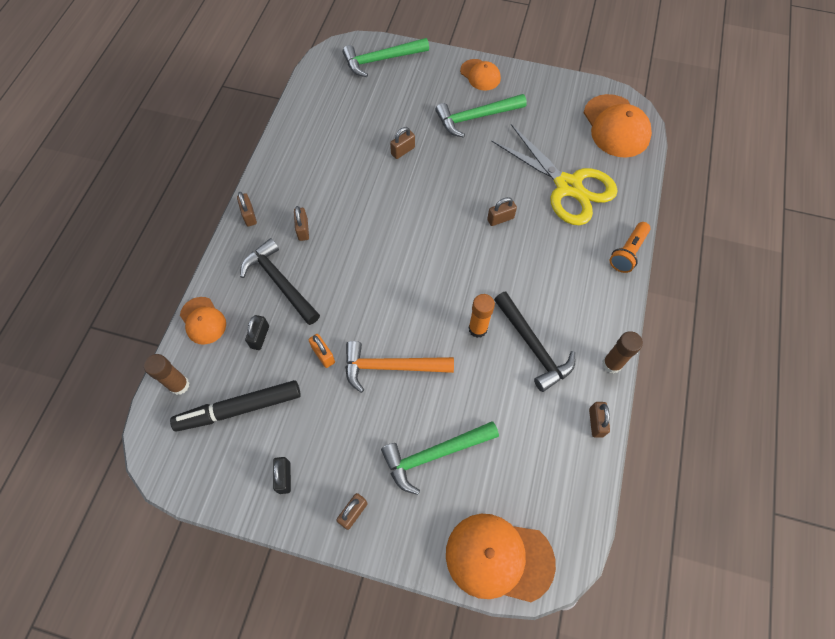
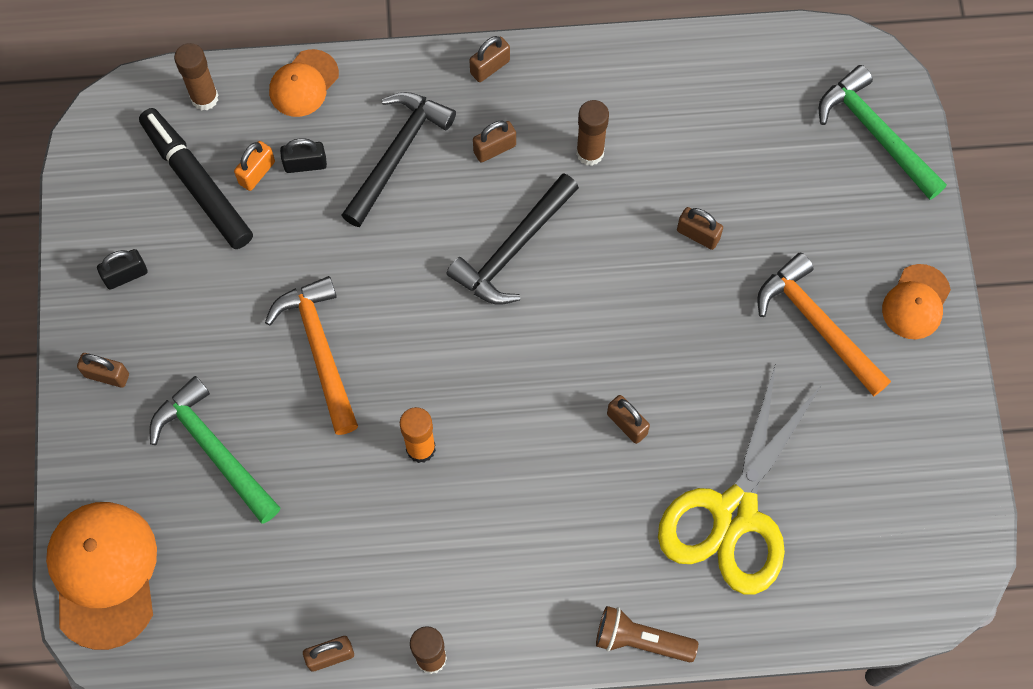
camera: 70 degrees right, 5 degrees up
(323, 355) = (307, 255): orange padlock -> orange padlock (257, 172)
(330, 184) = (590, 153): none -> brown glue stick
(476, 117) = (817, 324): green hammer -> orange hammer
(533, 346) = (419, 535): black hammer -> black hammer (513, 249)
(616, 126) = (901, 562): orange cap -> none
(628, 252) = (641, 640): orange flashlight -> brown flashlight

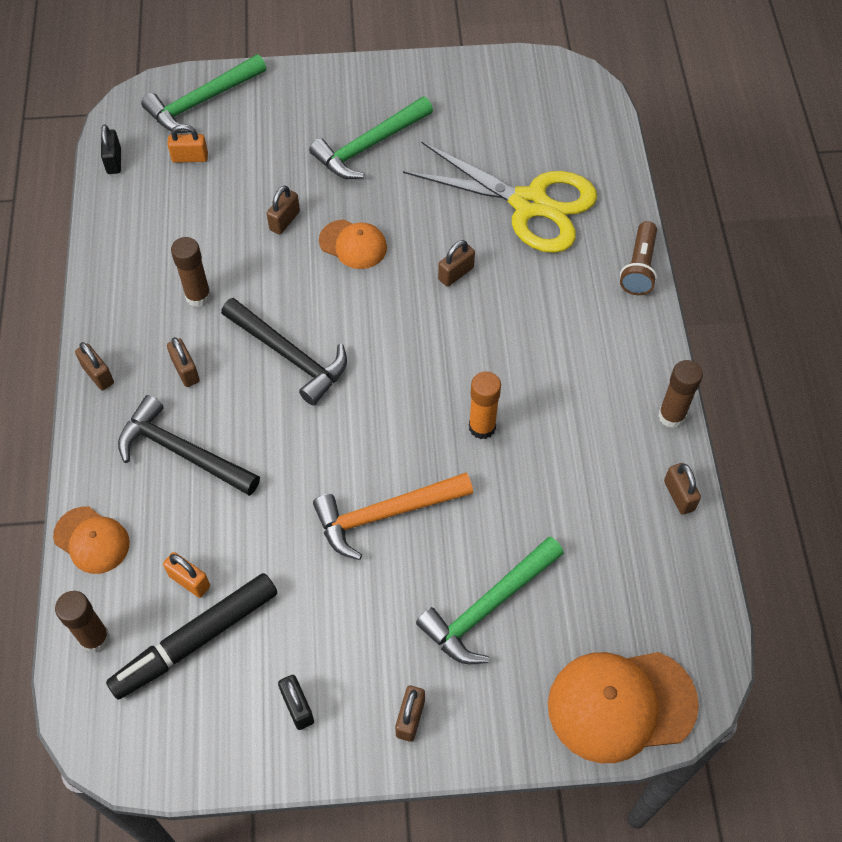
camera: 90 degrees left, 10 degrees down
(305, 164) = (185, 535): black padlock -> black padlock (114, 161)
(787, 128) = (190, 157): none -> orange padlock
(817, 324) = (369, 146): orange hammer -> green hammer
(916, 302) = (352, 86): orange cap -> orange cap (353, 244)

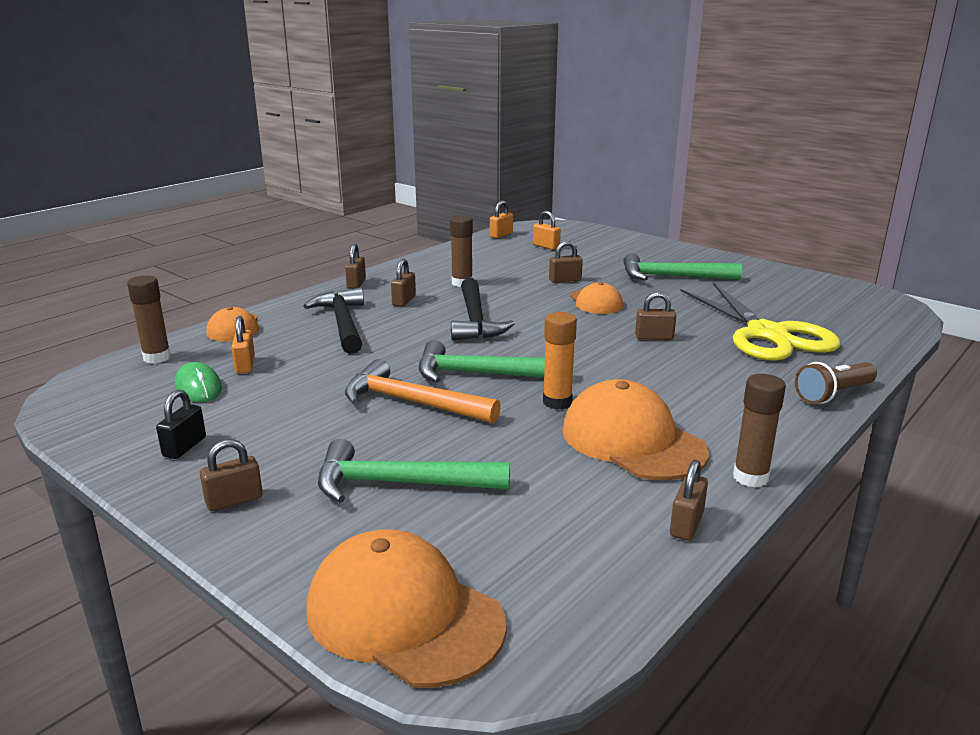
camera: 45 degrees right, 35 degrees down
(114, 161) = (501, 235): black padlock -> orange padlock
(196, 640) = (198, 387): black marker -> green mouse
(202, 101) = (587, 235): green hammer -> green hammer (481, 374)
(573, 433) = (632, 440): none -> orange cap

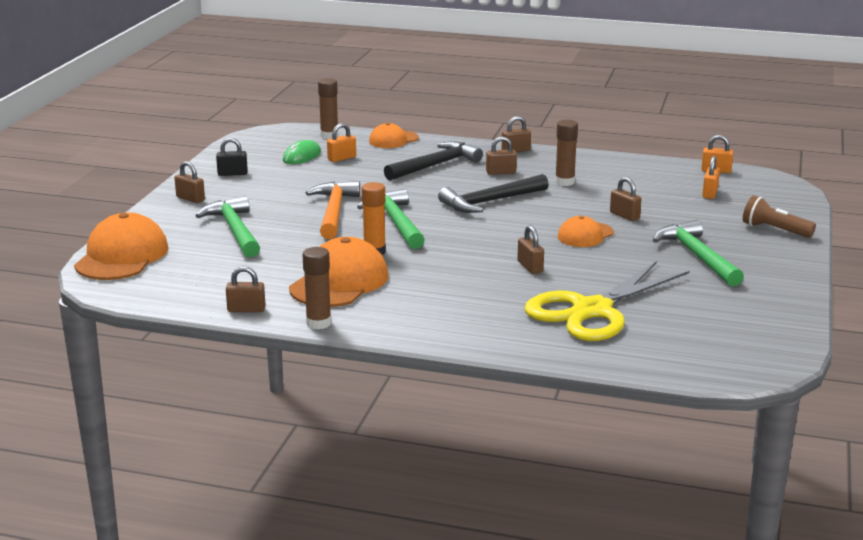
camera: 65 degrees right, 0 degrees up
(833, 394) = (485, 345): brown flashlight -> brown flashlight (774, 230)

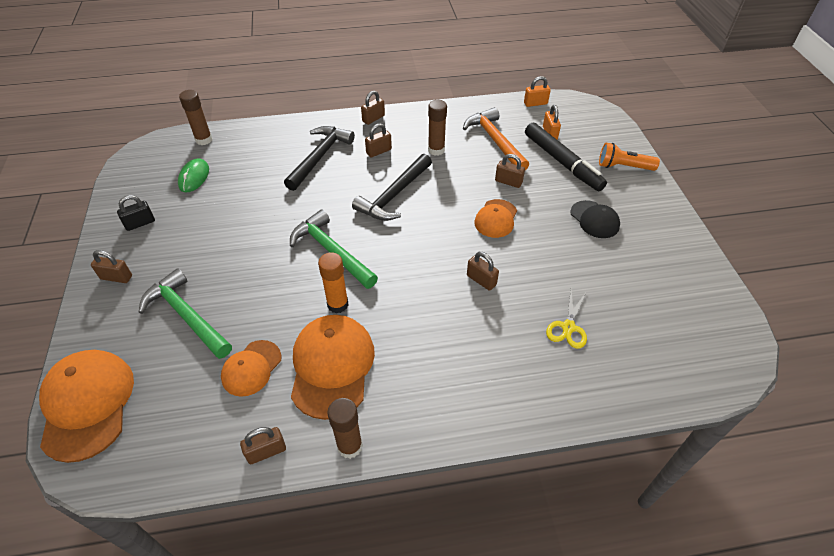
camera: 25 degrees left, 25 degrees up
(334, 212) = (268, 253): orange hammer -> orange hammer (495, 140)
(342, 158) = (232, 170): orange padlock -> none
(393, 140) = (264, 131): orange cap -> orange cap (251, 368)
(592, 310) = (568, 327): yellow scissors -> yellow scissors, size x0.43
(697, 256) = (594, 219): green hammer -> black cap
(702, 214) = (562, 162): none -> black marker
(774, 230) = (623, 167): brown flashlight -> orange flashlight

